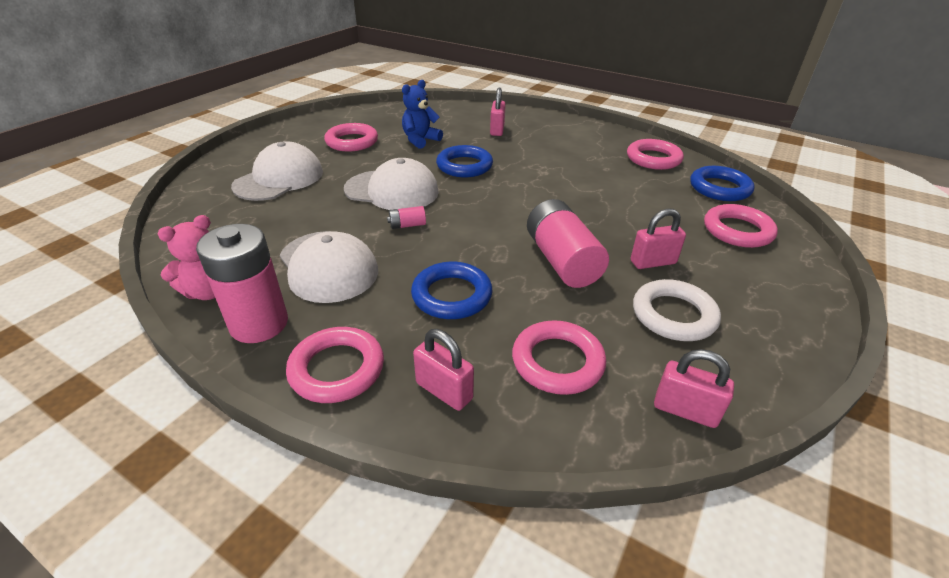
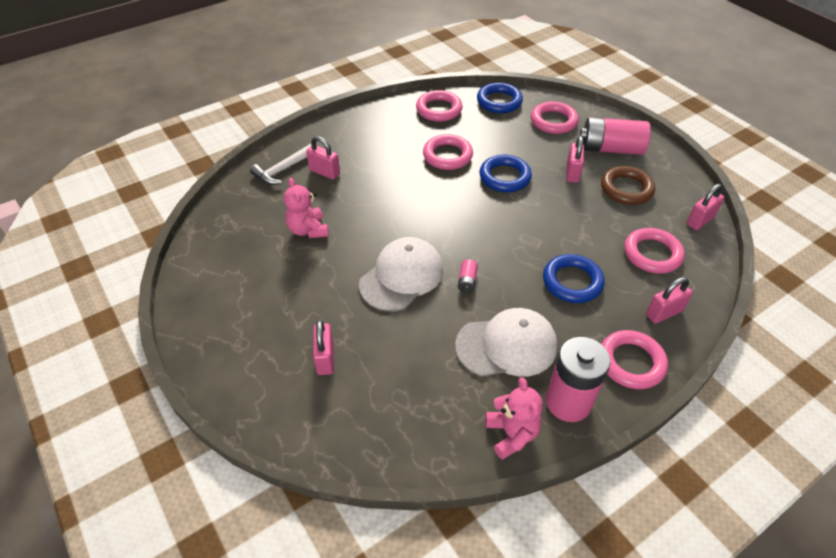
camera: 65 degrees left, 10 degrees up
(279, 179) = (325, 358): white cap -> pink padlock
(352, 142) = (273, 283): pink ring -> pink ring (447, 156)
(420, 140) = (308, 230): blue teddy bear -> pink teddy bear
(464, 166) = (383, 216): blue ring -> blue ring (504, 177)
(483, 115) = (284, 169): none -> white hammer
(562, 261) = (553, 213): pink battery -> pink battery (610, 149)
(673, 315) = (626, 189): white ring -> brown ring

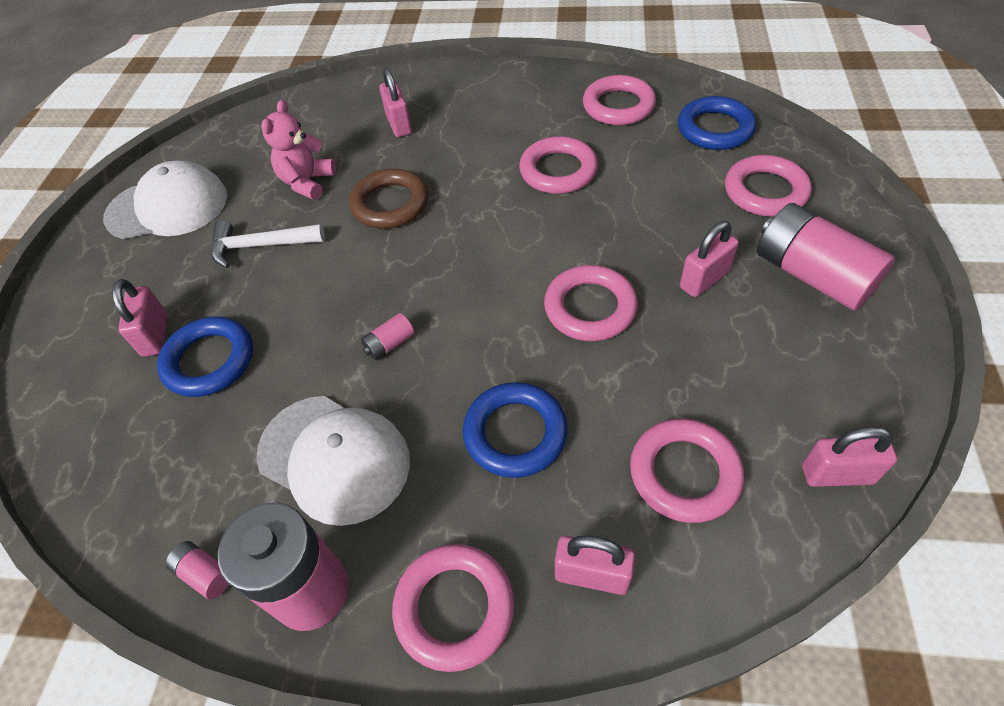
camera: 45 degrees right, 5 degrees up
(284, 169) = (364, 102): white hammer -> white hammer (260, 246)
(325, 358) = (155, 335): pink padlock -> pink padlock turned 45 degrees counterclockwise
(402, 276) = (330, 292): white cap -> white cap (168, 207)
(504, 177) = (598, 235): blue ring -> blue ring (209, 361)
(511, 434) = (205, 574): pink teddy bear -> pink battery
(539, 211) = (590, 308): none -> pink ring
(626, 189) = (763, 349): brown ring -> brown ring (390, 204)

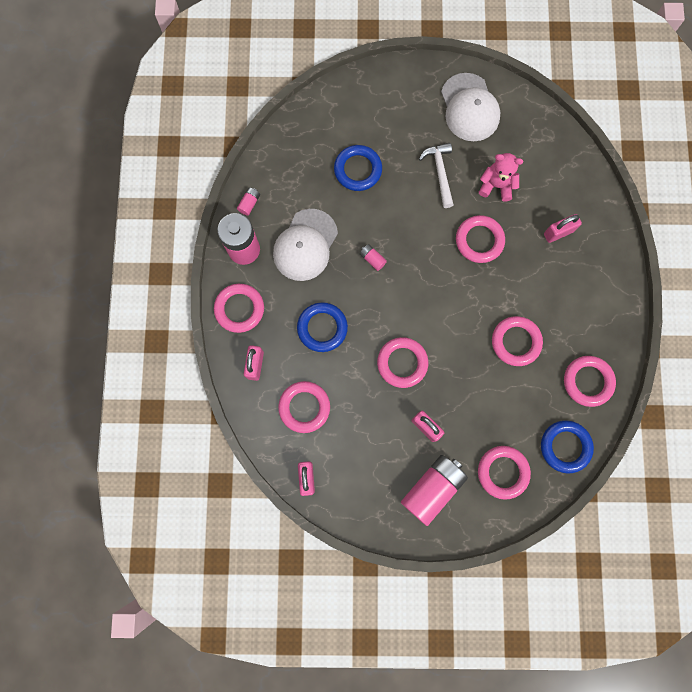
camera: 80 degrees right, 25 degrees up
(155, 335) = (372, 136): pink padlock -> none
(390, 204) = (479, 240): brown ring -> pink ring

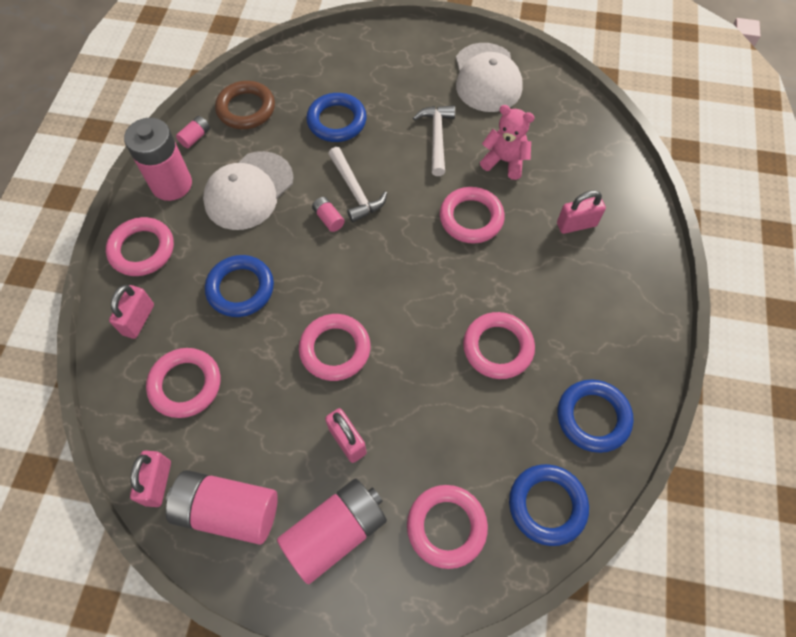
camera: 10 degrees right, 15 degrees down
(282, 170) = (246, 109): none -> brown ring
(358, 487) = (228, 510): none -> pink battery
(387, 231) = (355, 191): none -> white hammer
(587, 381) = (593, 417): pink ring -> blue ring

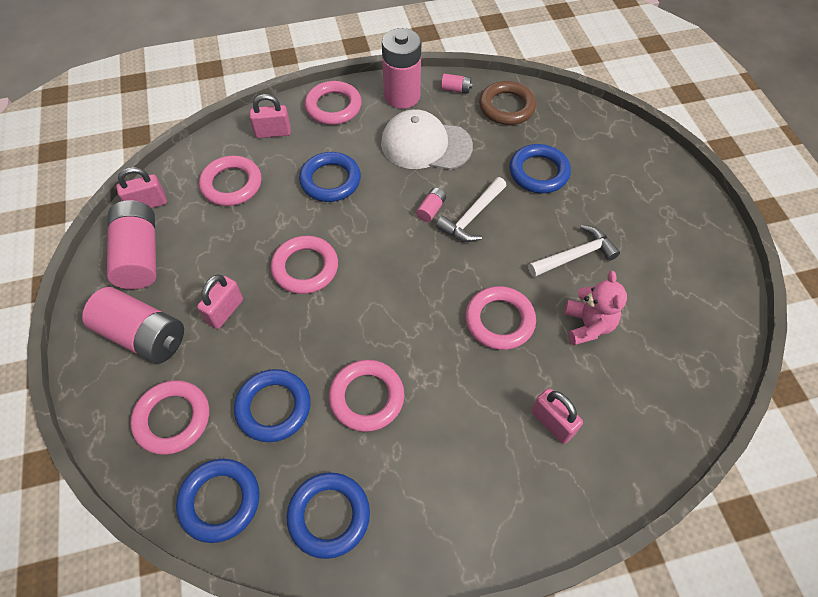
camera: 65 degrees right, 5 degrees down
(474, 429) = (273, 407): none -> blue ring
(487, 78) = (683, 270): white cap -> none

